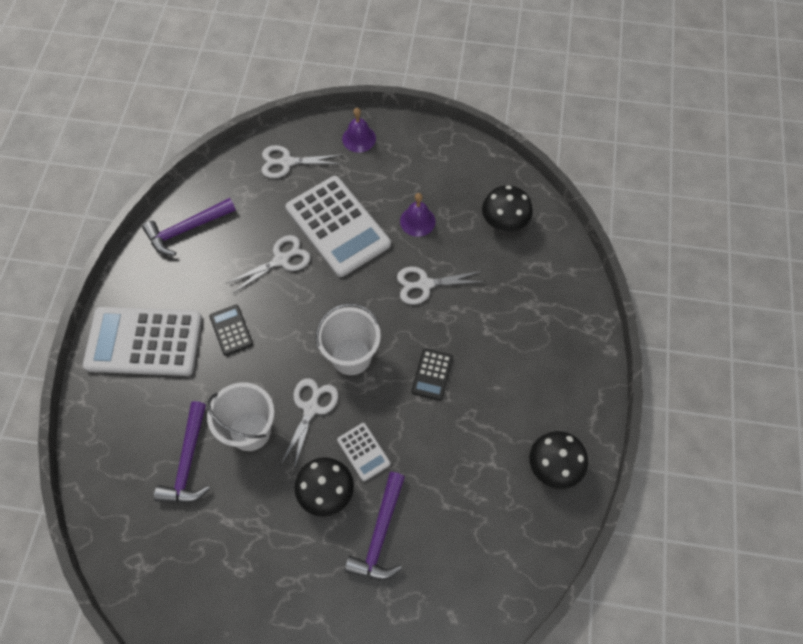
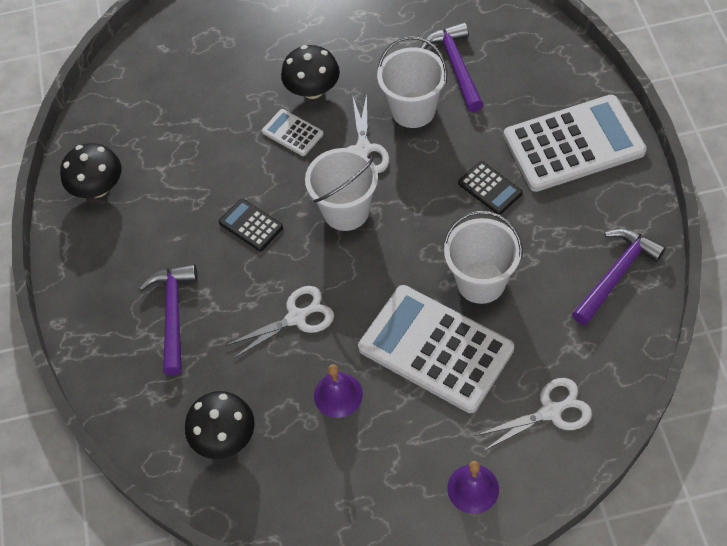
camera: 165 degrees right, 5 degrees down
(281, 260) = (481, 282): white scissors -> white bucket
(380, 535) = (248, 78): purple hammer -> purple hammer (173, 313)
(432, 374) = (251, 225): black calculator -> black calculator turned 45 degrees counterclockwise

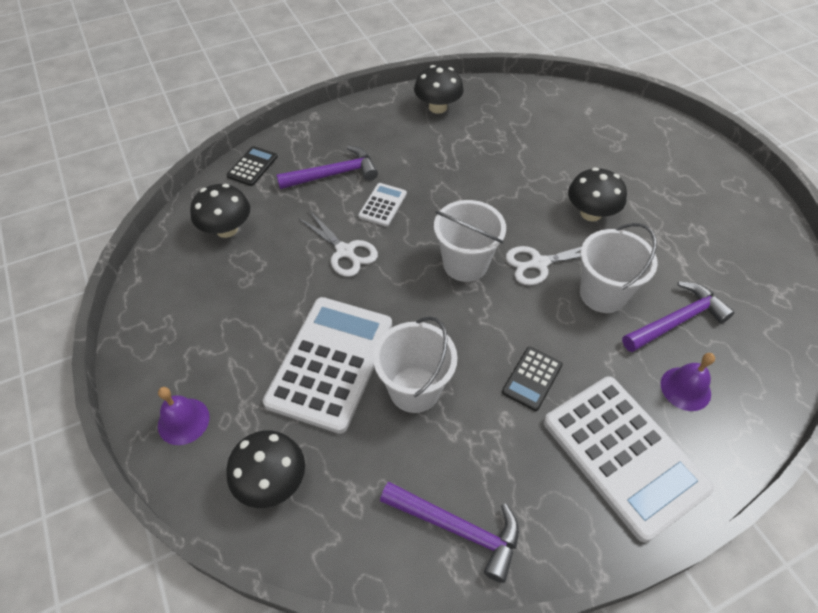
camera: 70 degrees right, 5 degrees down
(251, 225) = (430, 202): black calculator -> black calculator (252, 166)
(292, 133) = (536, 209): white calculator -> white calculator (382, 205)
(338, 395) = (273, 296): purple bell -> purple bell (685, 388)
(550, 412) = (272, 481): white scissors -> black mushroom

